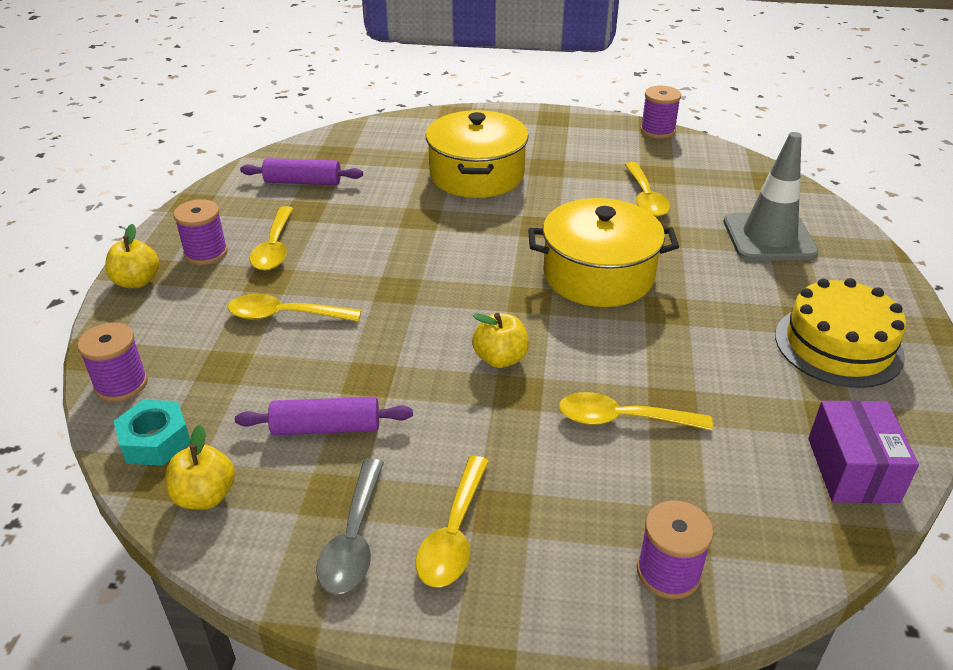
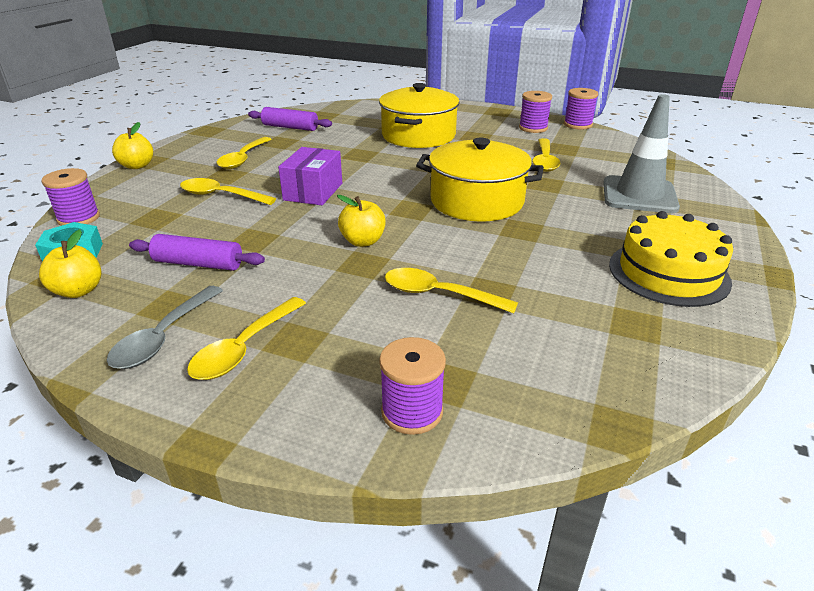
camera: 15 degrees right, 5 degrees down
(206, 253) = (195, 156): purple spool -> purple spool (533, 128)
(852, 470) = (637, 365): purple box -> purple box (313, 191)

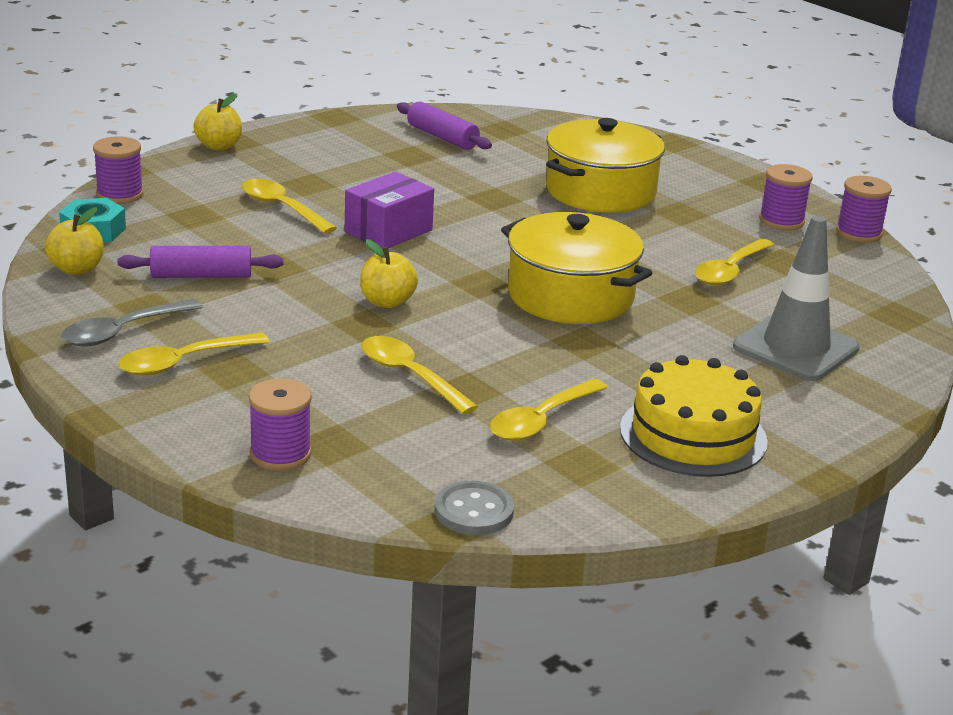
camera: 25 degrees right, 5 degrees down
(198, 264) = (201, 276): purple rolling pin -> purple rolling pin turned 45 degrees counterclockwise
(243, 159) = (345, 168): yellow spoon -> yellow spoon (541, 420)
(621, 402) = (473, 511): none -> grey button

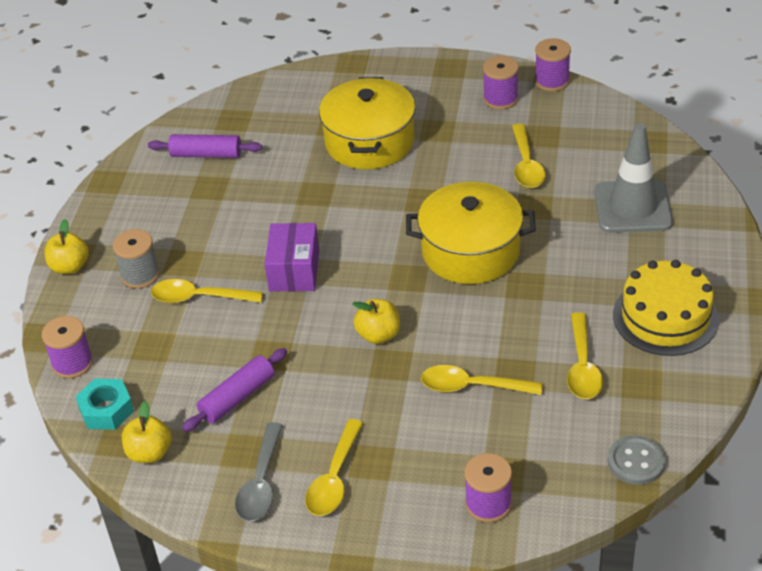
camera: 35 degrees left, 15 degrees up
(261, 175) = (140, 275): none -> grey spool

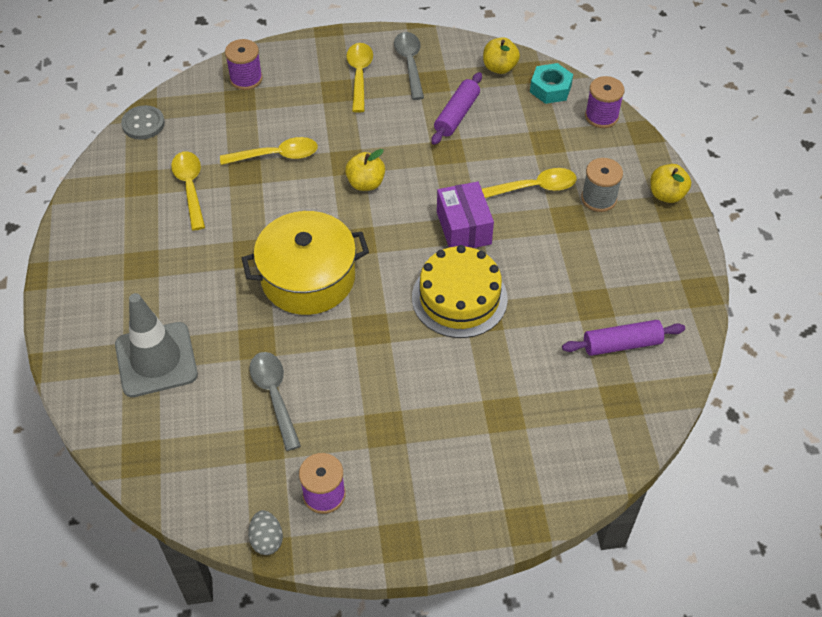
camera: 160 degrees right, 10 degrees up
(369, 142) = (454, 396): yellow pot -> none
(526, 165) = (274, 395): yellow spoon -> grey spoon
(552, 81) = (267, 539): purple spool -> grey egg
(665, 317) = (122, 244): yellow cake -> yellow cake (459, 298)

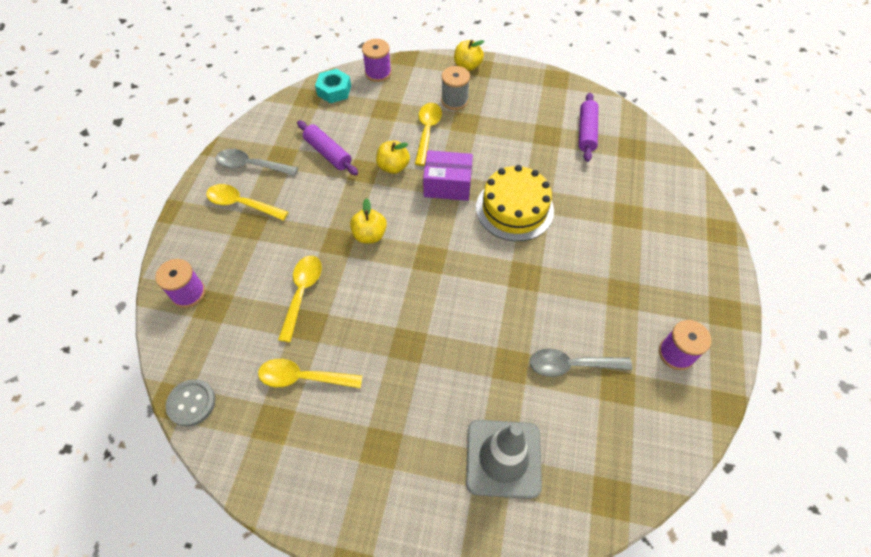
camera: 70 degrees left, 5 degrees up
(267, 539) = (712, 408): grey egg -> none
(308, 278) = (455, 306): yellow pot -> none
(499, 67) = (293, 112): yellow apple -> yellow apple (393, 167)

